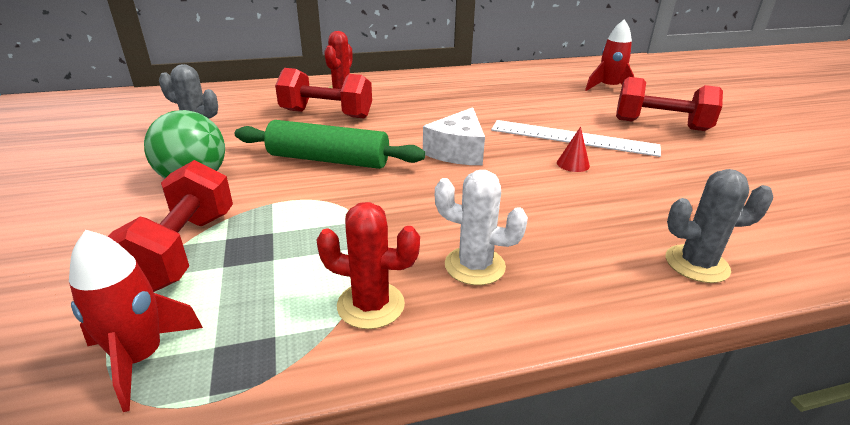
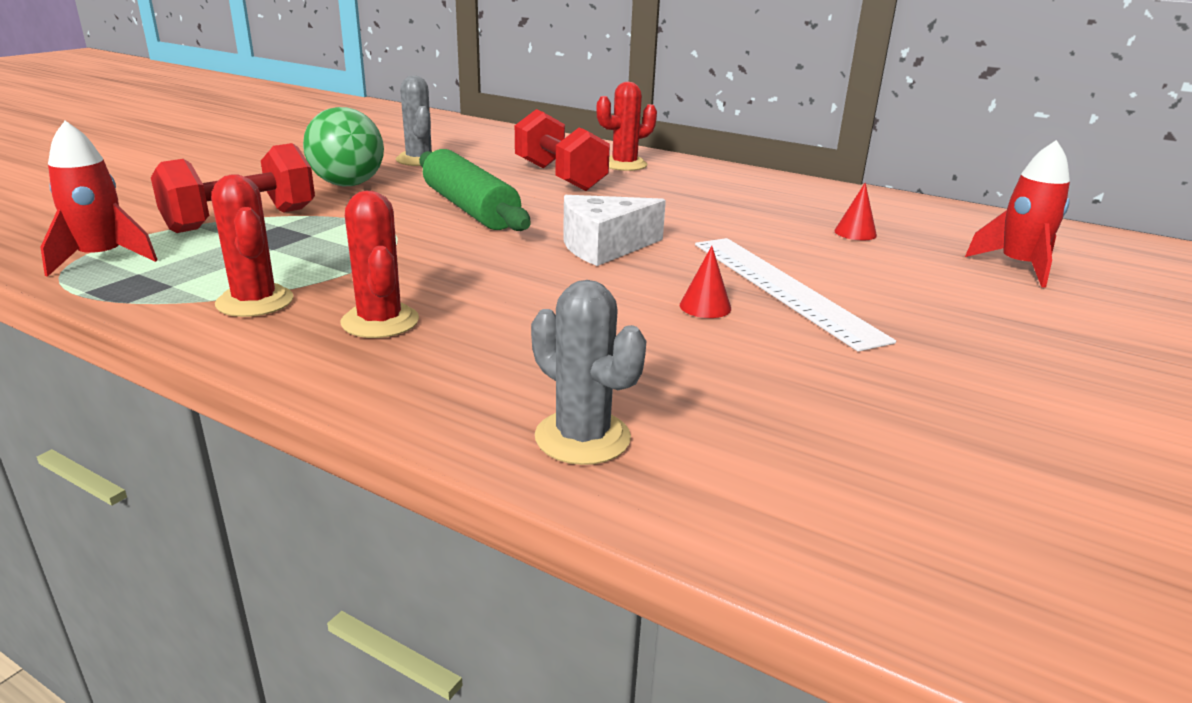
camera: 45 degrees right, 5 degrees down
(474, 266) = (380, 321): white cactus -> red cactus
(529, 94) = (855, 233): none -> red cone
(660, 125) = (976, 328): red dumbbell -> none

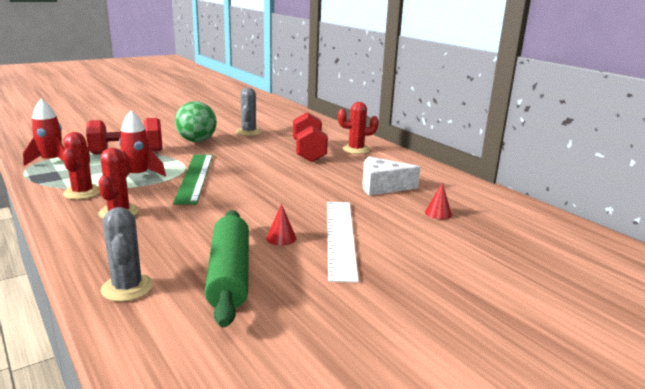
camera: 25 degrees right, 5 degrees down
(432, 241) = (195, 177): none -> green ruler
(469, 208) = (237, 162): green rolling pin -> green rolling pin (229, 275)
(604, 247) = (275, 195): white cheese -> white cheese (382, 186)
(1018, 267) = (519, 255): red rocket -> red rocket (138, 176)

